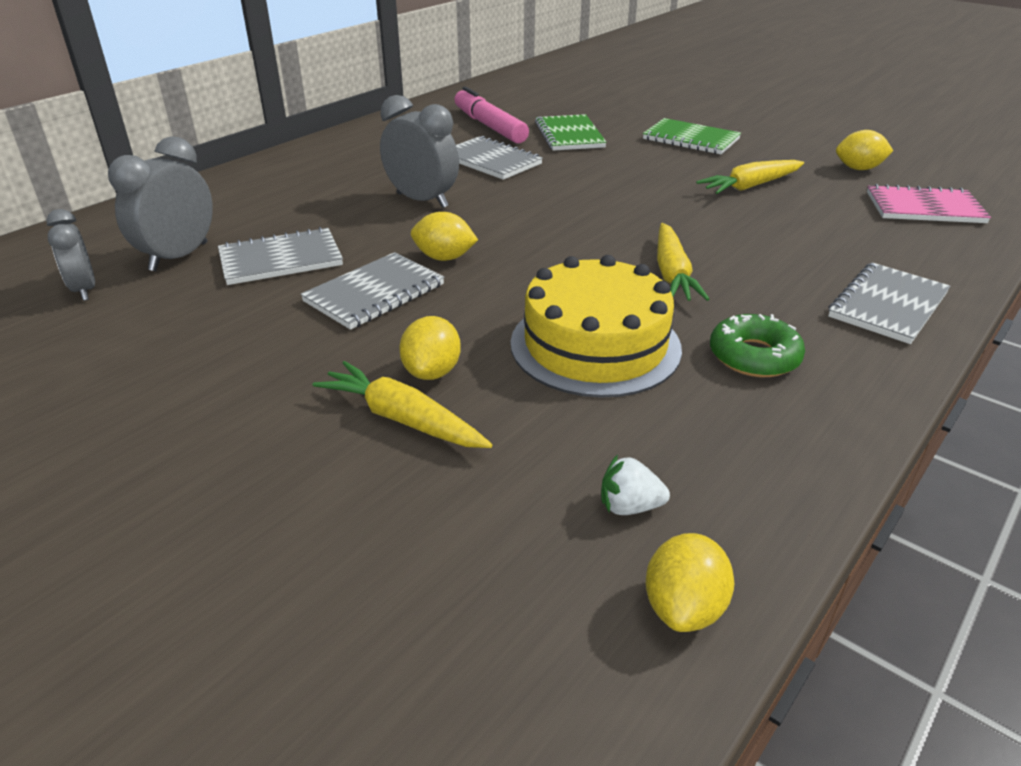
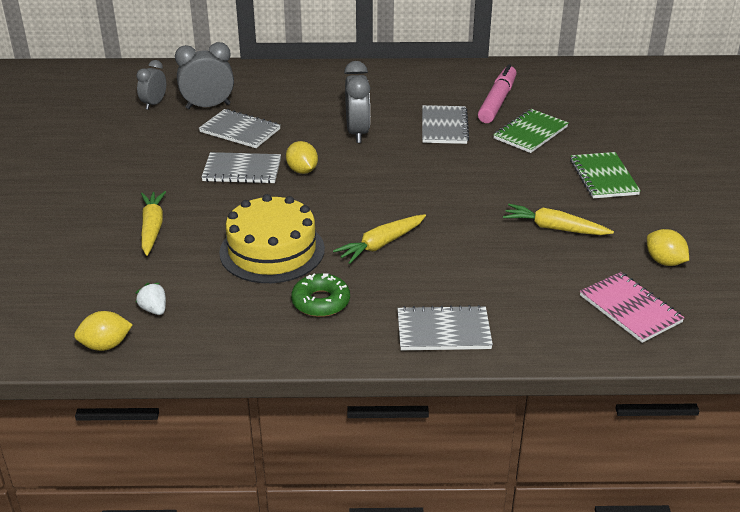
camera: 50 degrees right, 0 degrees up
(432, 372) = (195, 218): yellow lemon -> none

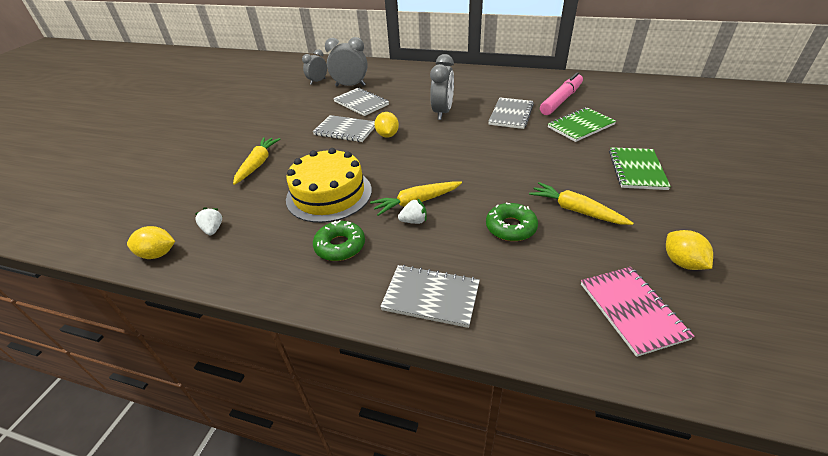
camera: 20 degrees right, 5 degrees up
(389, 264) = (414, 221): none -> white strawberry
(495, 255) = (510, 227): none -> green donut

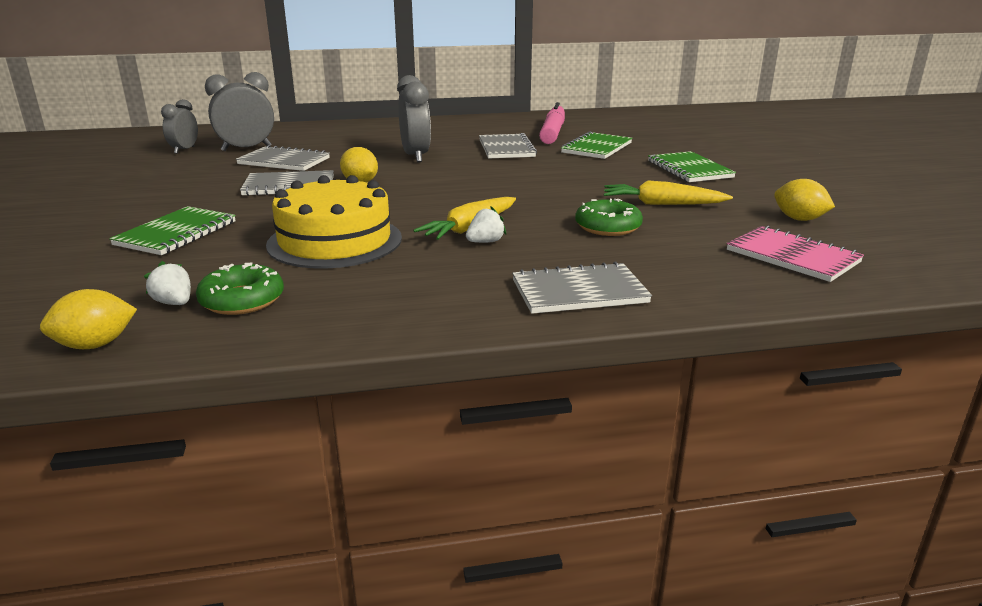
camera: 30 degrees left, 15 degrees down
(258, 164) = (176, 233): yellow carrot -> green notebook
(340, 246) = (408, 279): green donut -> green donut (242, 300)

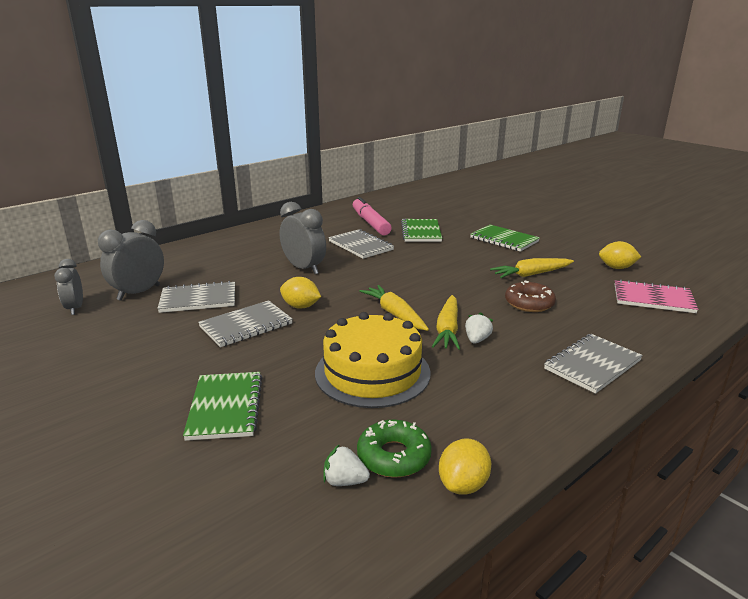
camera: 30 degrees left, 0 degrees up
(95, 345) = (349, 553): yellow lemon -> yellow lemon (463, 485)
(438, 205) = (394, 314): none -> yellow carrot
(608, 227) = (529, 303): green donut -> brown donut

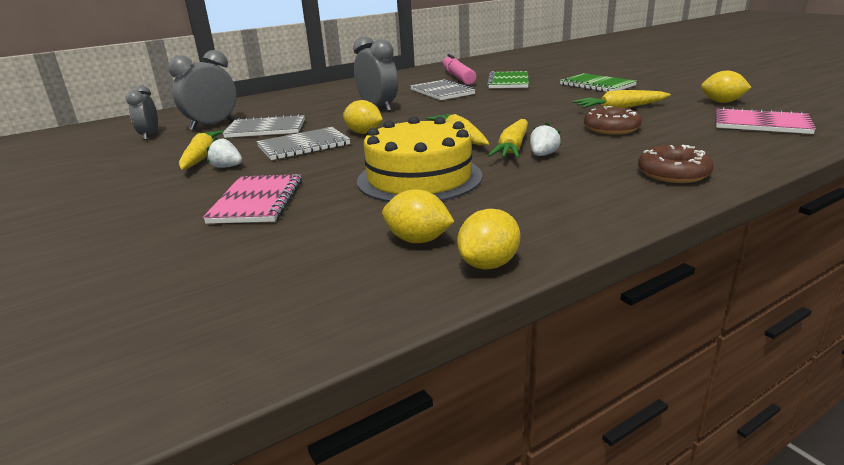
camera: 10 degrees right, 0 degrees up
(144, 342) = (201, 157): none -> yellow carrot
(225, 407) = (257, 201): green notebook -> pink notebook
(344, 481) = (356, 258): white strawberry -> white strawberry (227, 167)
(394, 456) = (418, 240): green donut -> yellow lemon
(592, 365) = (673, 173): grey notebook -> brown donut

